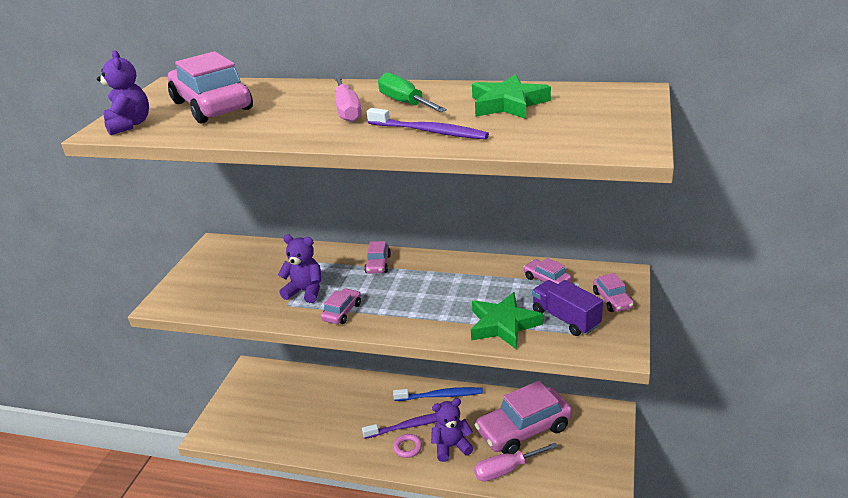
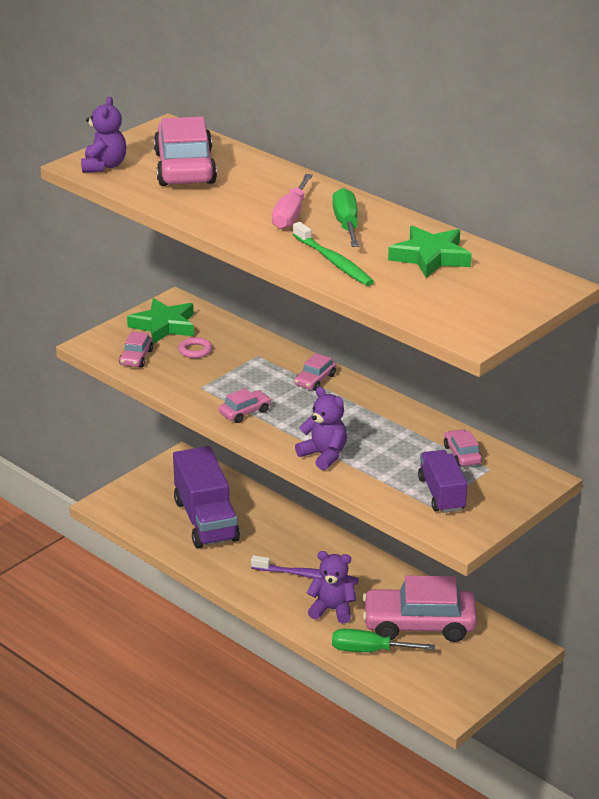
camera: 25 degrees right, 0 degrees up
(300, 412) = (206, 520): none -> purple truck
(305, 291) = (226, 381): purple teddy bear -> purple teddy bear (324, 455)
(407, 447) = (288, 593): pink ring -> pink ring (195, 350)
(429, 131) = (333, 262): purple toothbrush -> green toothbrush
(440, 396) = (359, 561): blue toothbrush -> none
(503, 325) = (379, 478): green star -> green star (164, 326)
(506, 470) = (369, 650): pink screwdriver -> green screwdriver
(612, 300) = (504, 495): pink car -> pink car (136, 357)

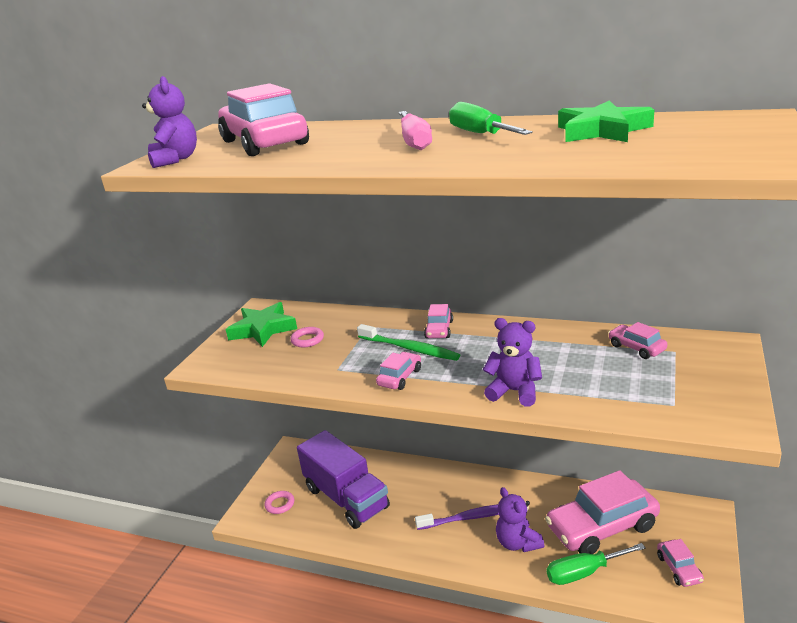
camera: 20 degrees left, 5 degrees down
(136, 357) = (254, 363): pink car -> pink car (679, 568)
(142, 504) = (280, 504): none -> pink ring
(332, 610) = (518, 543): purple teddy bear -> purple teddy bear turned 105 degrees counterclockwise
(333, 262) = (512, 155): green toothbrush -> green toothbrush (409, 348)
(441, 494) = (665, 389): purple truck -> none

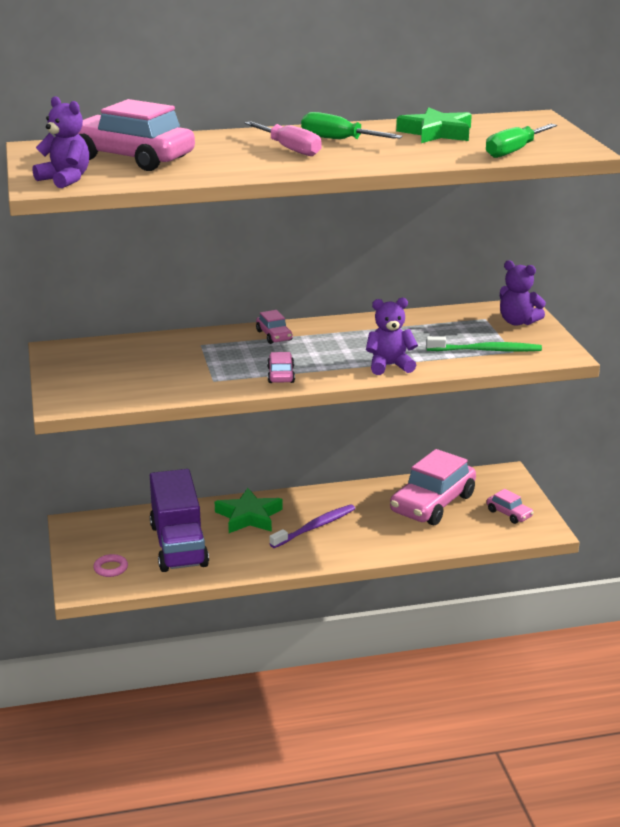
camera: 35 degrees left, 0 degrees up
(263, 329) = (87, 365): green star -> green star (249, 516)
(307, 340) = (151, 365): pink ring -> none
(346, 498) = (178, 545): purple truck -> purple truck turned 60 degrees clockwise
(409, 348) = (264, 354): green toothbrush -> green toothbrush (486, 350)
(518, 543) = (372, 533): purple teddy bear -> purple teddy bear (518, 322)
(584, 572) = (440, 536): green screwdriver -> green screwdriver (514, 151)
(636, 348) = (455, 321): pink car -> none

